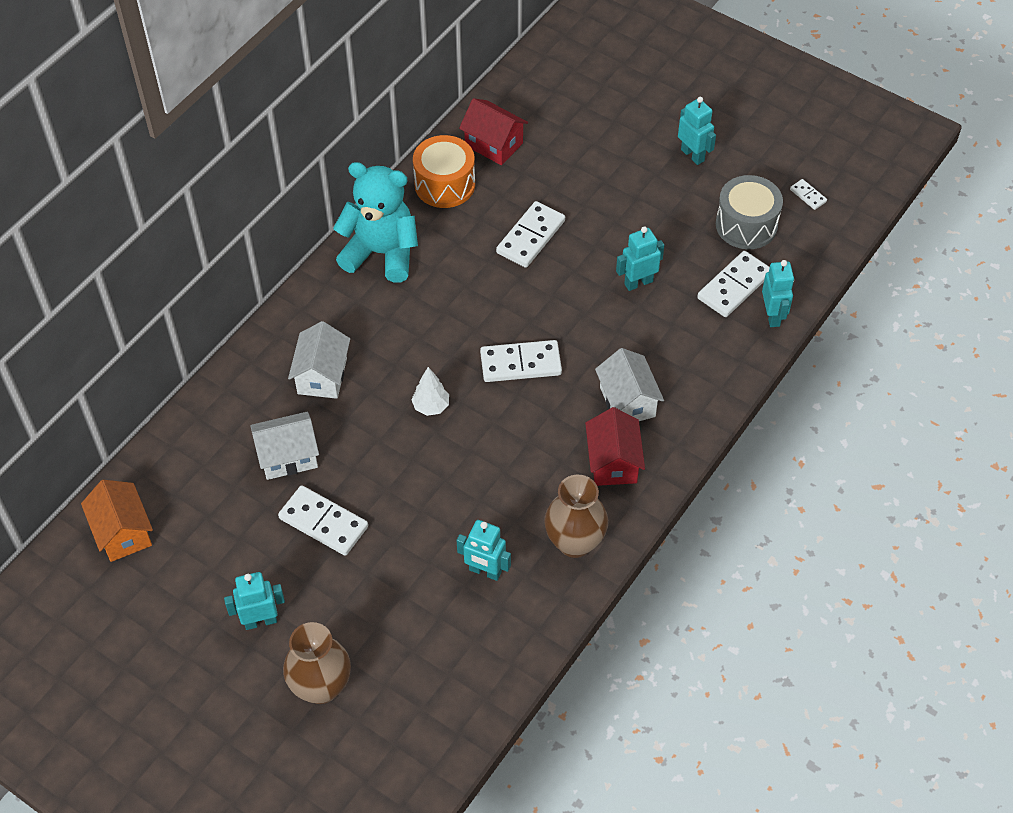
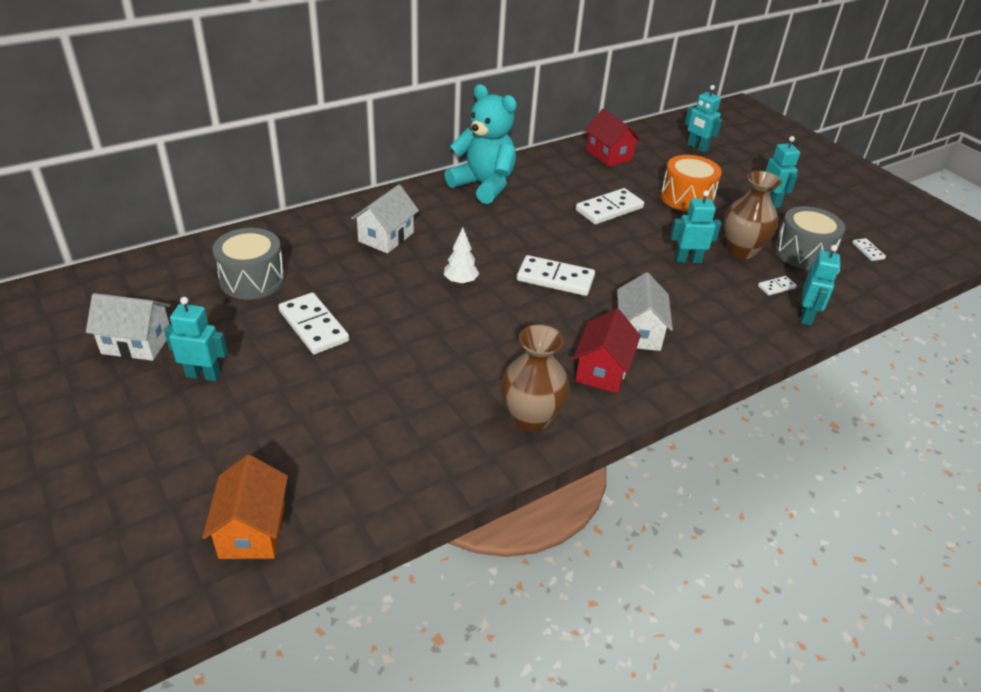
camera: 20 degrees right, 15 degrees down
(123, 532) = (151, 279): orange house -> orange house (252, 530)
(225, 490) = (252, 279): none -> grey drum
(288, 456) = (319, 275): white house -> white house (136, 343)
(321, 687) = (212, 445): brown vase -> brown vase (741, 250)
(445, 184) = (557, 165): orange drum -> orange drum (686, 198)
(485, 571) = (430, 410): turquoise robot -> turquoise robot (697, 147)
(734, 286) = (776, 287): white domino -> white domino, size x0.49

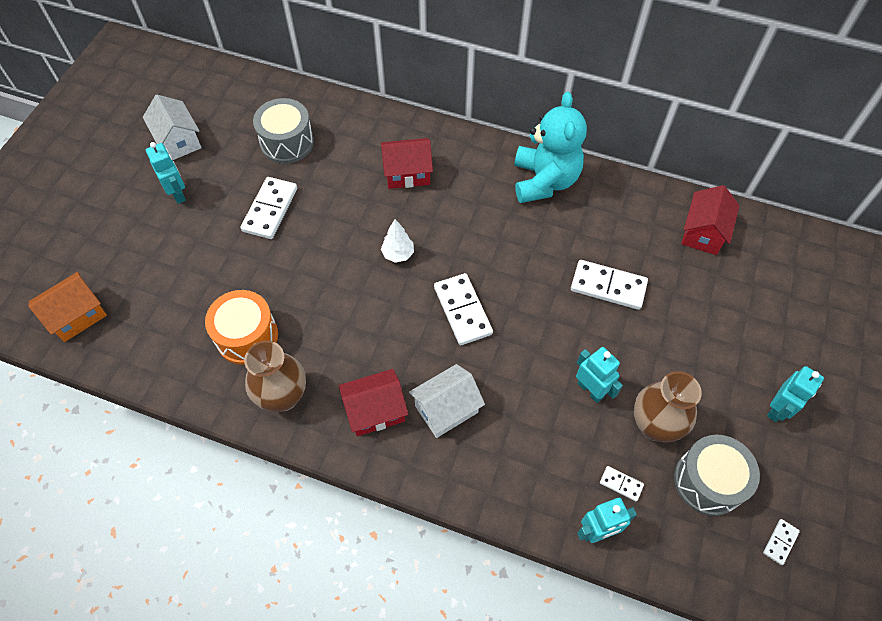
camera: 55 degrees right, 20 degrees up
(386, 237) = (407, 173): white house -> red house
(686, 198) = (698, 334): orange drum -> orange drum (247, 336)
(697, 147) = (810, 292): turquoise robot -> none

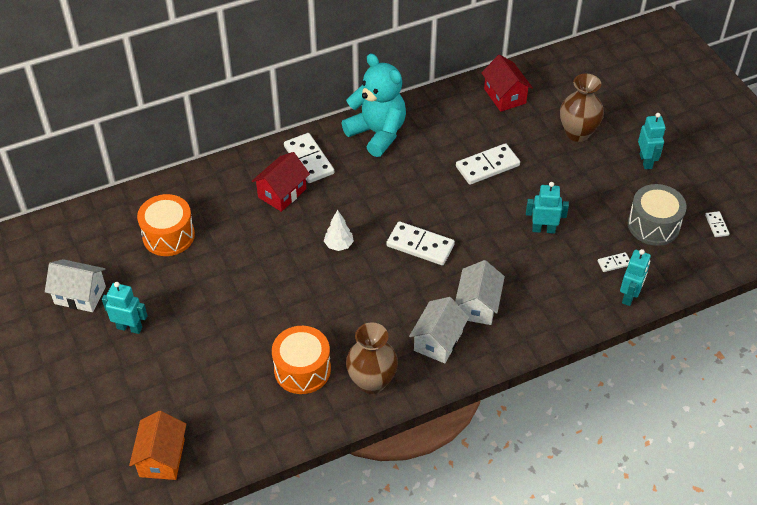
camera: 45 degrees left, 10 degrees down
(270, 210) = (214, 285): white domino -> white domino (308, 160)
(287, 142) = (168, 235): grey drum -> orange drum
(375, 411) = (438, 341): red house -> white house
(654, 425) = (596, 220): brown vase -> brown vase (577, 133)

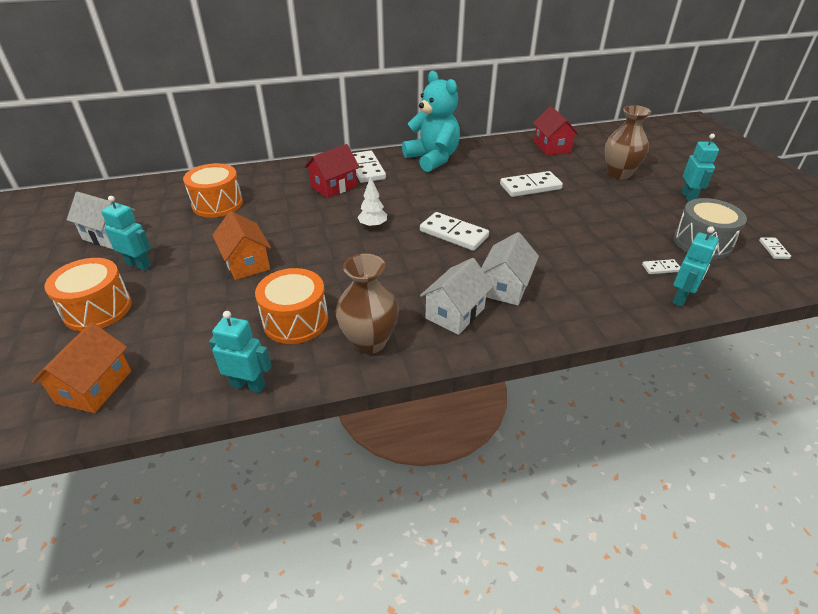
camera: 10 degrees right, 10 degrees down
(119, 383) = (97, 309): none -> orange drum
(232, 311) = (246, 263): none -> orange house
(543, 229) = (583, 234): turquoise robot -> turquoise robot (248, 385)

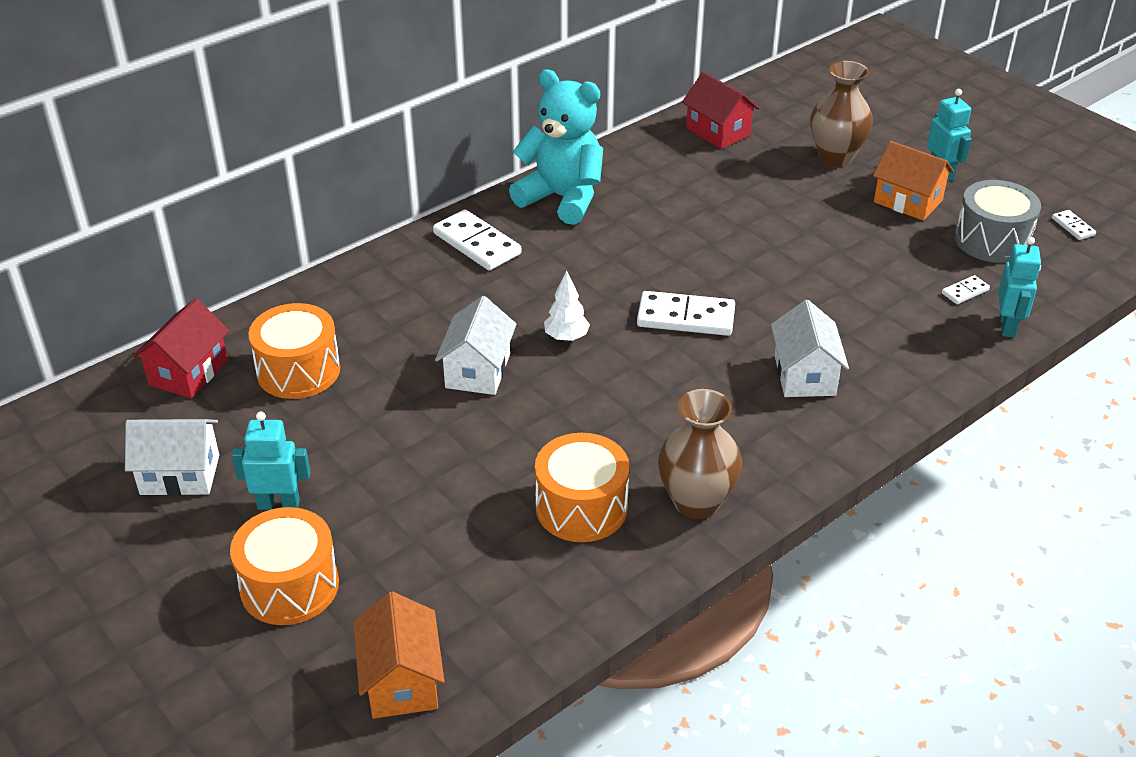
camera: 25 degrees left, 0 degrees up
(246, 263) = (438, 450): orange house -> orange house (908, 201)
(248, 385) = (597, 606): turquoise robot -> none
(334, 187) = (454, 289): red house -> red house (188, 372)
(455, 313) = (770, 430): white house -> white house (478, 371)
(530, 187) = (734, 211): white domino -> none

